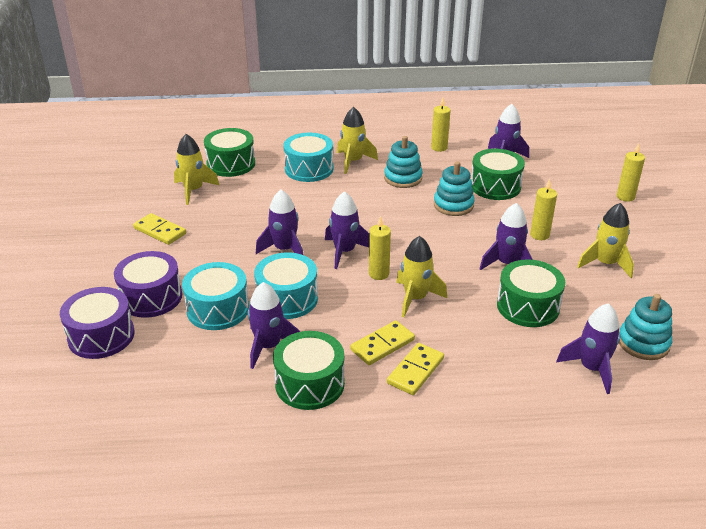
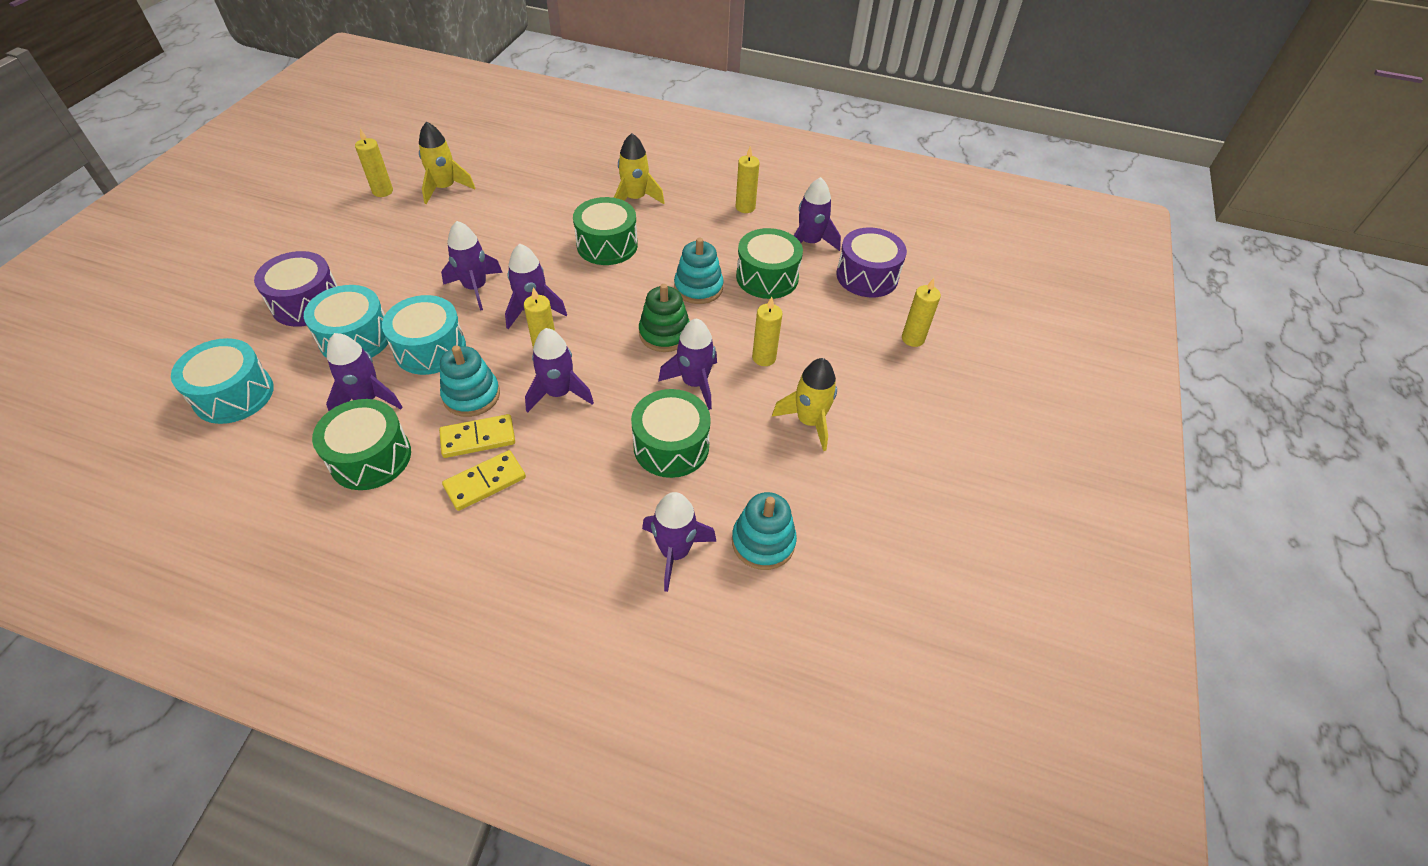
camera: 20 degrees right, 15 degrees up
(101, 336) = (229, 332): purple drum -> purple drum (867, 276)
(142, 205) = (382, 191): none -> yellow candle
(159, 231) = (375, 227): yellow domino -> none
(231, 164) = (507, 166): green drum -> green drum (607, 245)
(309, 169) = (581, 195): turquoise drum -> turquoise drum (234, 395)
(403, 178) = (671, 236): turquoise stacking toy -> turquoise stacking toy (471, 395)
(415, 298) = (558, 393): yellow rocket -> purple rocket
(457, 240) = (665, 334): none -> green stacking toy

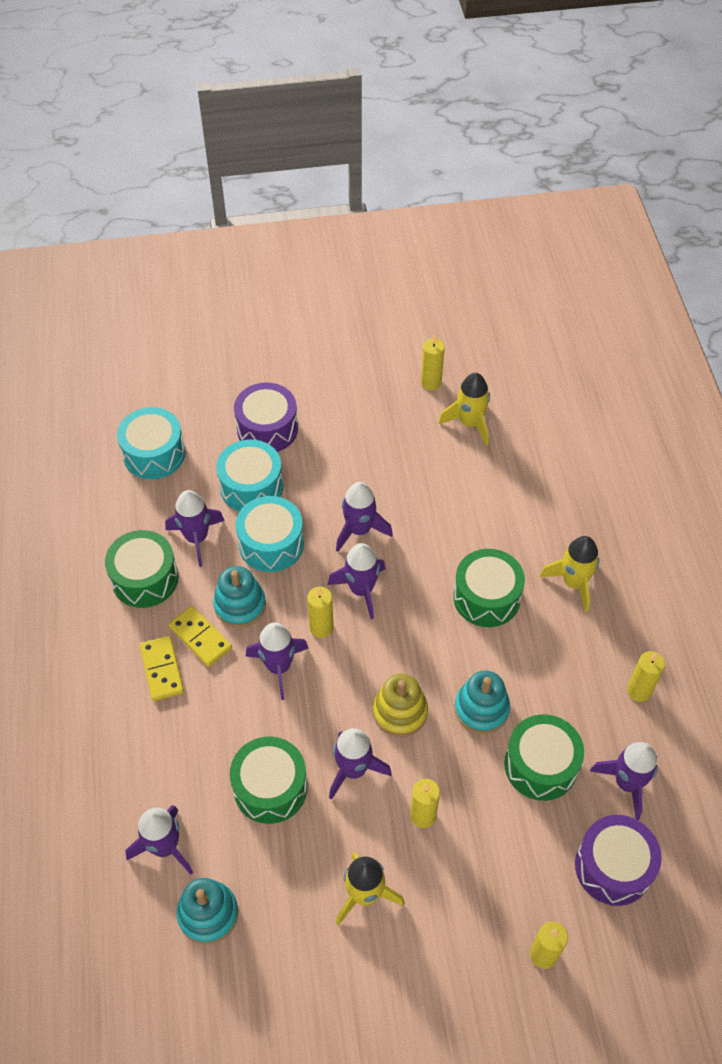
camera: 65 degrees right, 5 degrees up
(485, 482) = (162, 669): yellow domino -> yellow domino turned 45 degrees clockwise
(665, 334) = (400, 712): green stacking toy -> yellow stacking toy

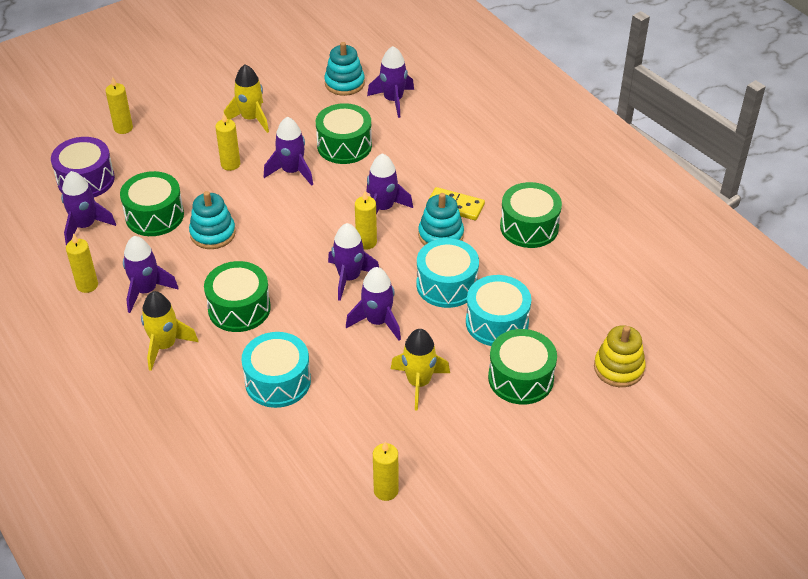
camera: 155 degrees right, 10 degrees down
(154, 454) = (605, 318): turquoise drum -> turquoise drum (278, 381)
(162, 669) = (468, 179): yellow domino -> none
(197, 538) = (512, 267): purple rocket -> purple rocket (146, 291)
(267, 429) = (520, 378): purple drum -> green drum
(400, 712) = (275, 212): yellow stacking toy -> yellow stacking toy (618, 368)
(469, 423) = (322, 460): yellow rocket -> yellow rocket (419, 383)

